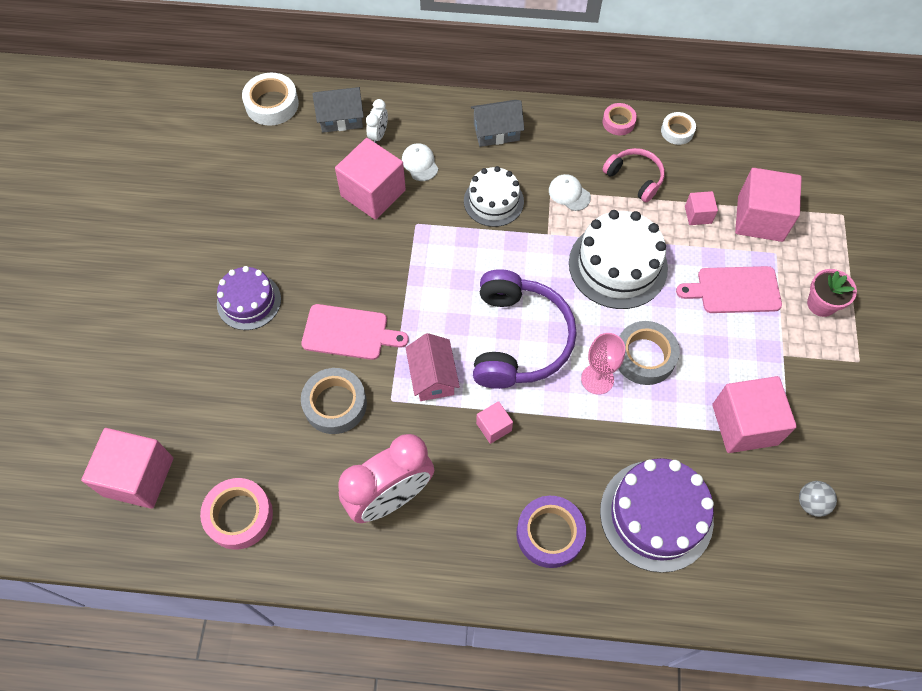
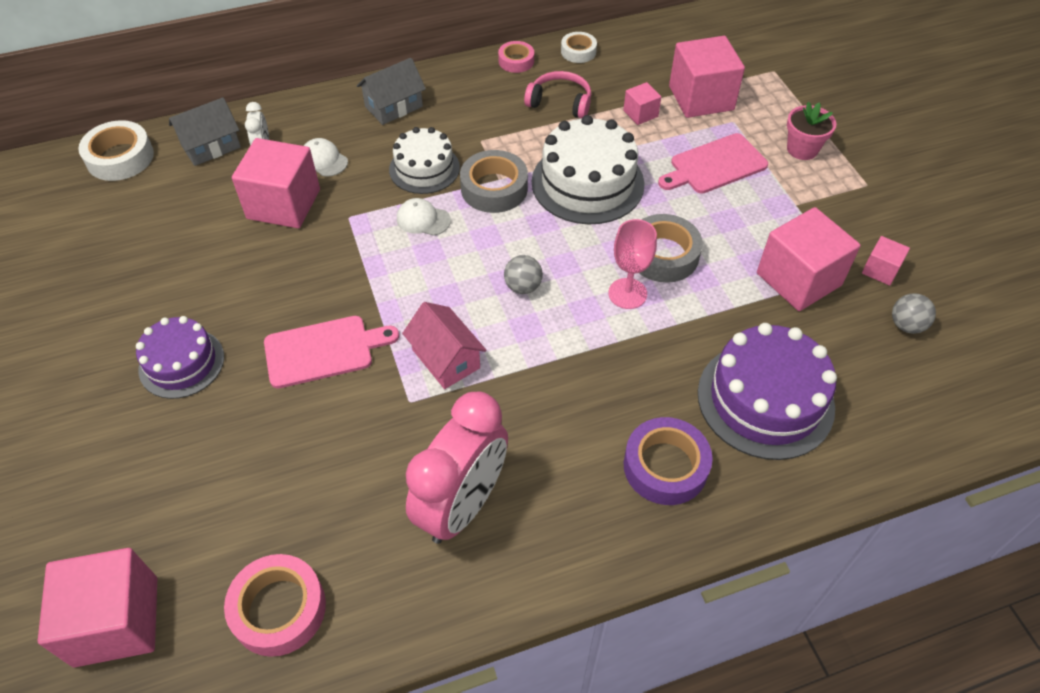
camera: 25 degrees left, 10 degrees down
(335, 404) = (343, 432): grey tape -> grey tape (494, 188)
(494, 427) = (542, 383): pink cube -> pink cube (880, 270)
(519, 339) = (523, 287): purple headphones -> grey ball
(569, 193) = (501, 136): white cap -> white cap (423, 219)

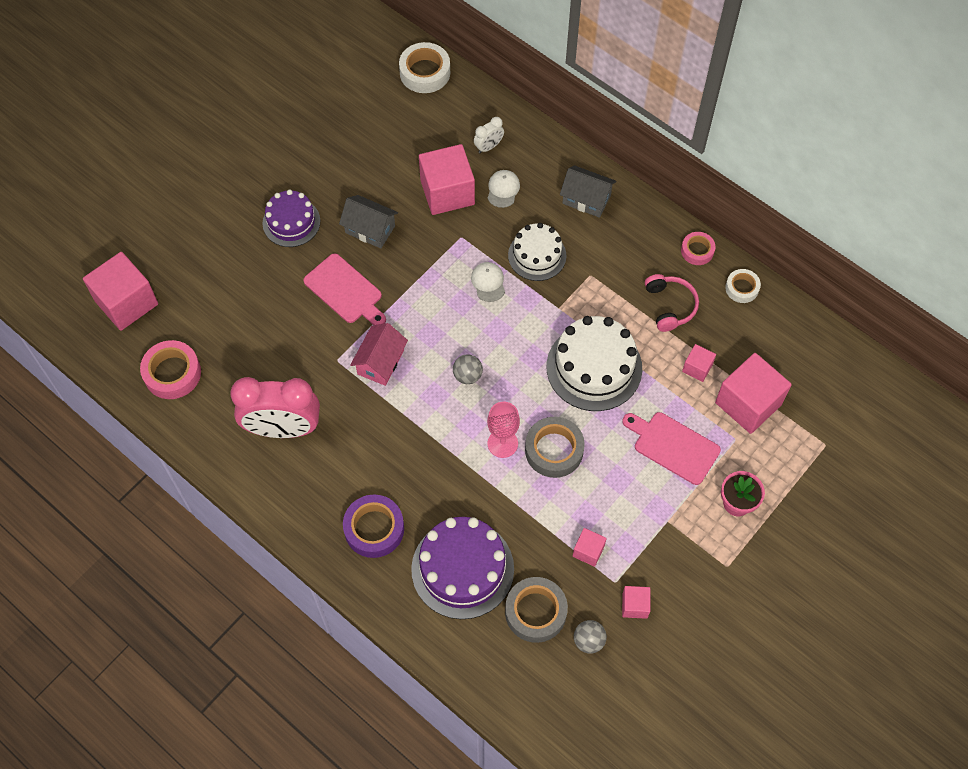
camera: 60 degrees right, 10 degrees up
(211, 146) = (470, 115): grey house -> grey house (370, 229)
(494, 188) = (547, 310): grey tape -> grey tape (535, 612)
(798, 279) = (588, 551): pink cube -> pink cube, size x0.49

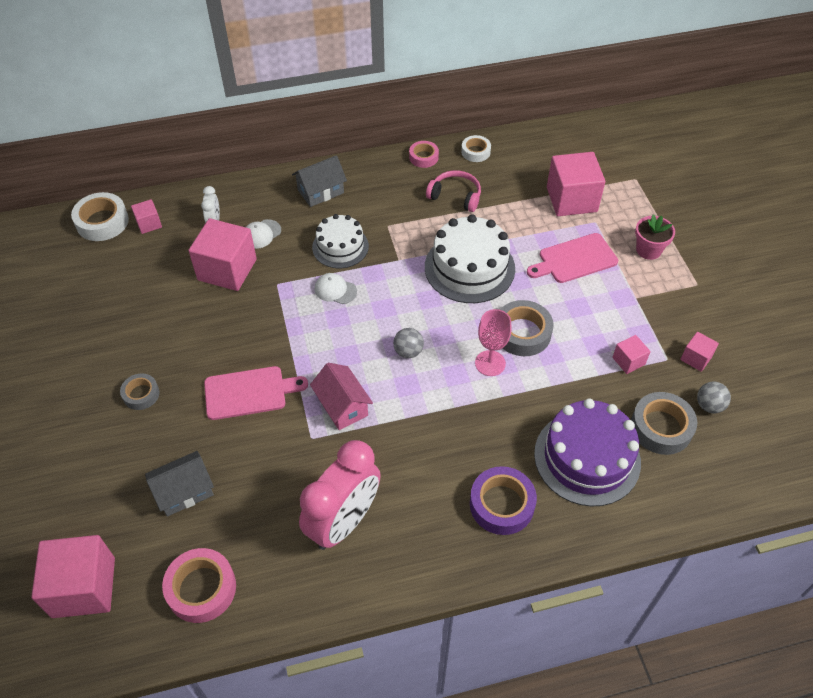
camera: 55 degrees left, 10 degrees down
(291, 222) = (141, 394): purple cake -> grey tape
(370, 229) = (207, 341): grey house -> grey house (184, 491)
(503, 189) = (261, 234): white cap -> white cap turned 90 degrees counterclockwise
(697, 368) = (520, 210): pink cube -> pink cube (149, 224)

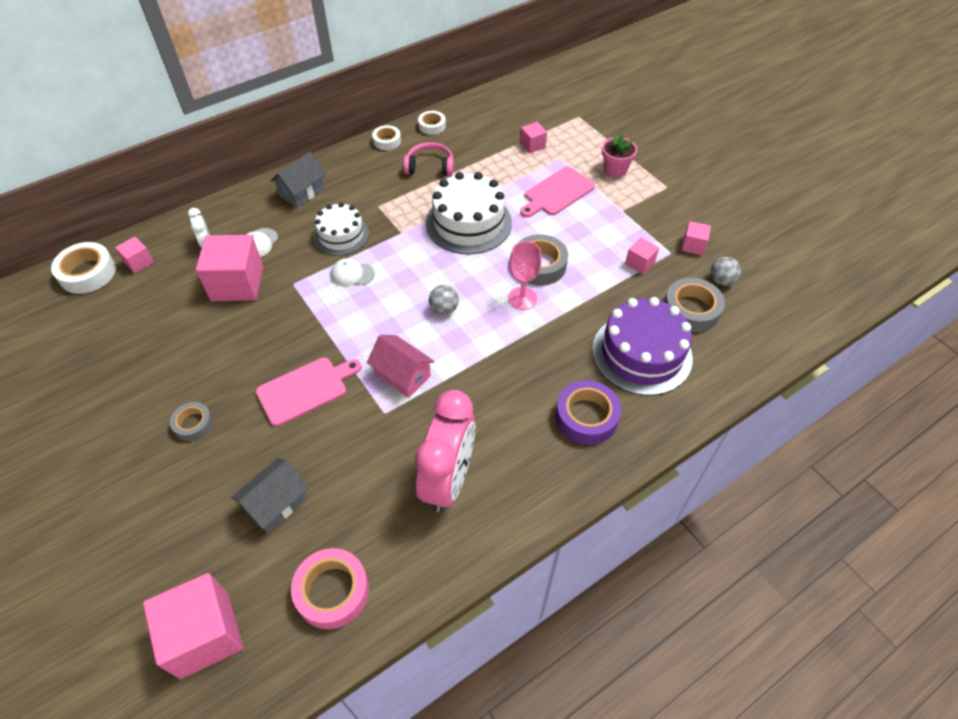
camera: 20 degrees left, 0 degrees up
(423, 157) = (387, 141): pink tape -> white tape
(571, 199) = (532, 145): pink cube -> pink cube, size x0.49

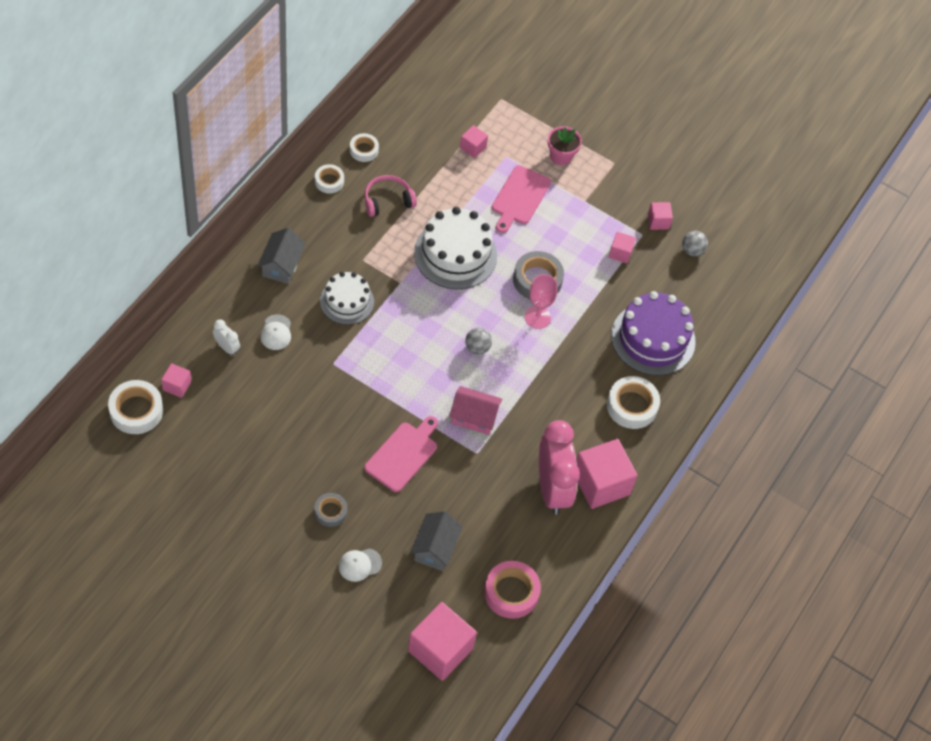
camera: 30 degrees left, 5 degrees up
(237, 284) = (283, 379): pink cube -> pink cube (601, 483)
(352, 274) = (380, 338): white cap -> white cap (359, 565)
(586, 417) = (632, 406): purple tape -> white tape
(691, 310) = (677, 286): grey tape -> none

